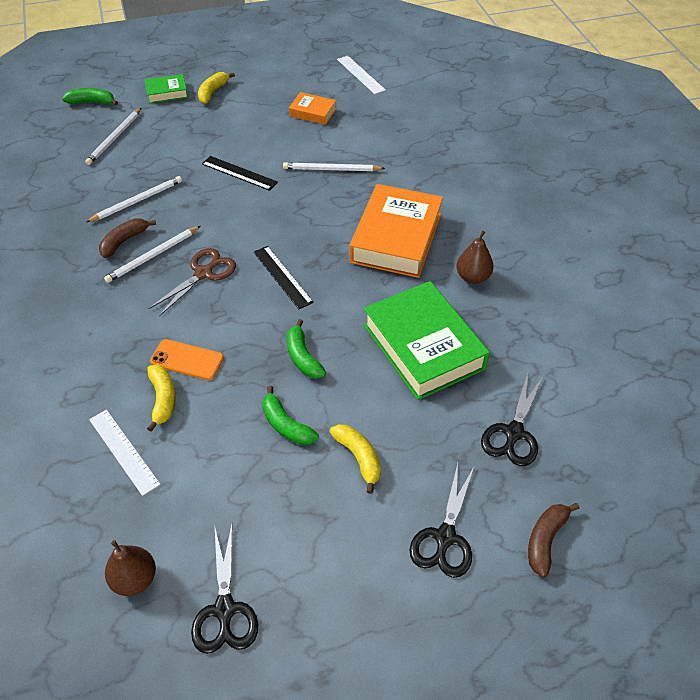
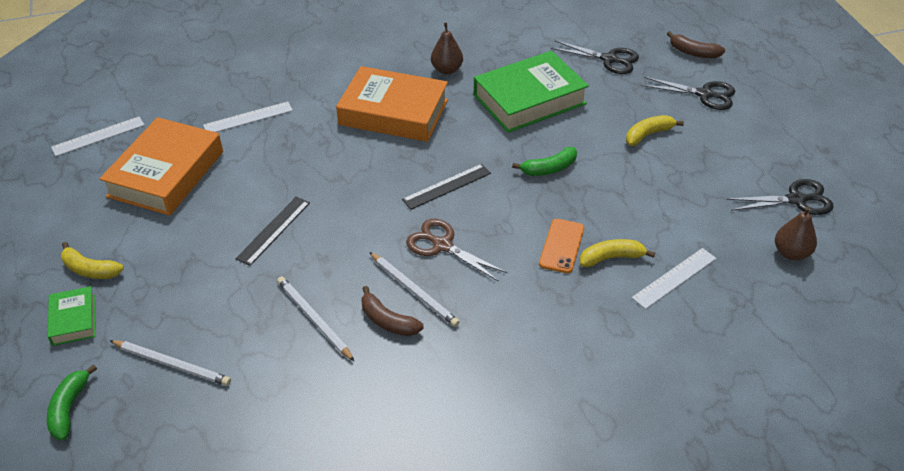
camera: 90 degrees left, 5 degrees down
(286, 425) = (625, 176): green banana -> none
(312, 112) = (166, 174): orange book -> orange book, size x2.05
(331, 169) = (280, 157): white pencil -> none
(385, 147) = (248, 118): none -> white ruler

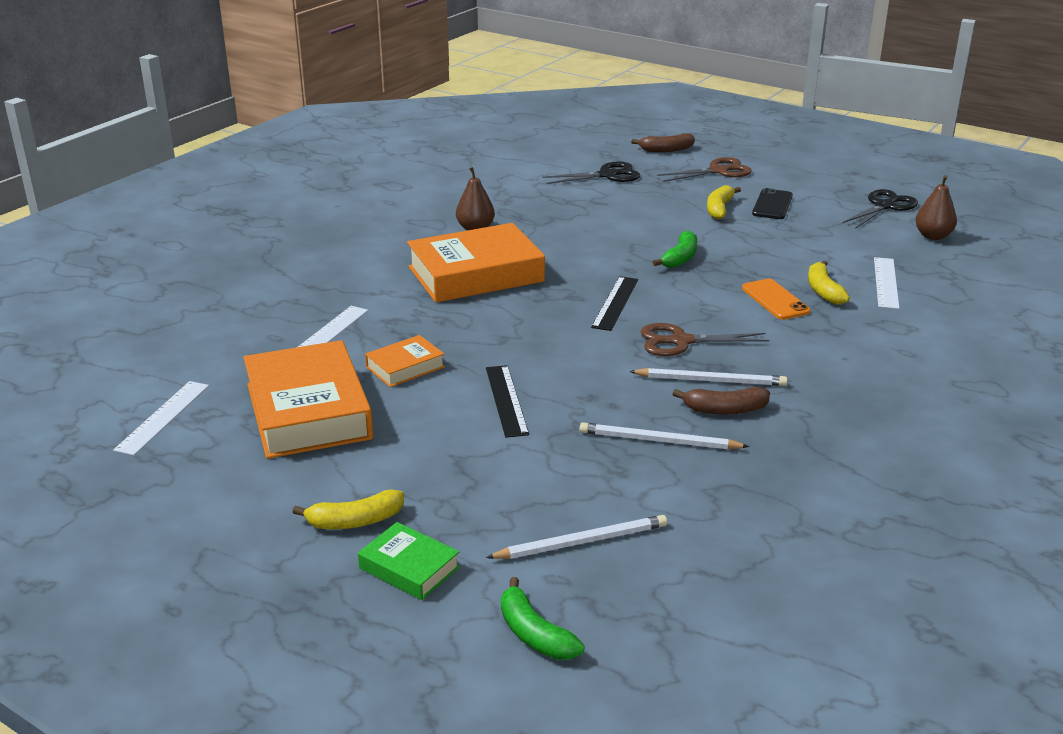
camera: 40 degrees left, 15 degrees down
(255, 169) = (405, 367): none -> orange book
(529, 99) = (585, 222): green book -> none
(611, 258) = (823, 291): yellow banana -> yellow banana turned 45 degrees counterclockwise
(698, 151) = (772, 205): none -> black phone
(704, 94) = (718, 171): black scissors -> brown scissors

